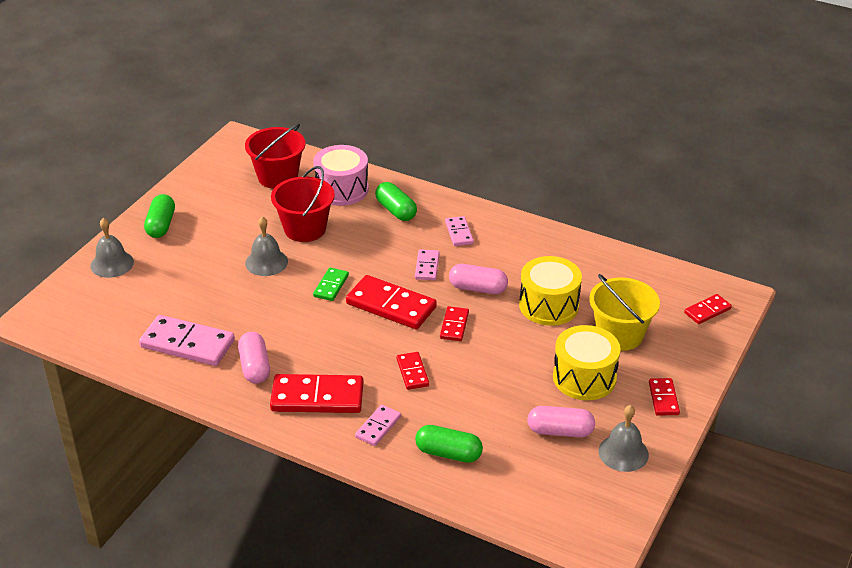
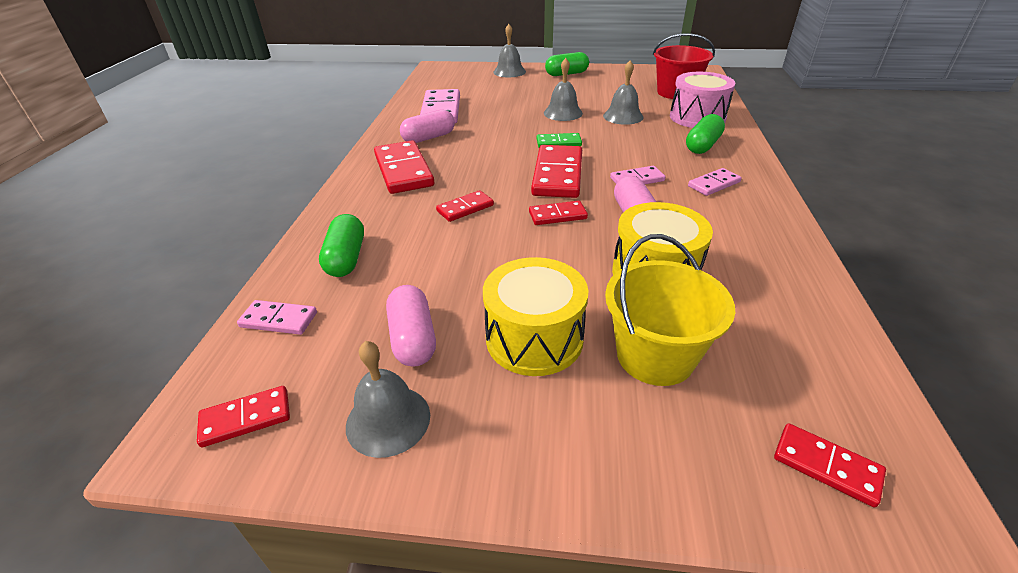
camera: 70 degrees right, 0 degrees up
(305, 229) = (623, 116): red bucket -> grey bell
(378, 427) = (374, 208): pink domino -> pink domino (279, 320)
(663, 398) = (539, 447): red domino -> red domino (246, 418)

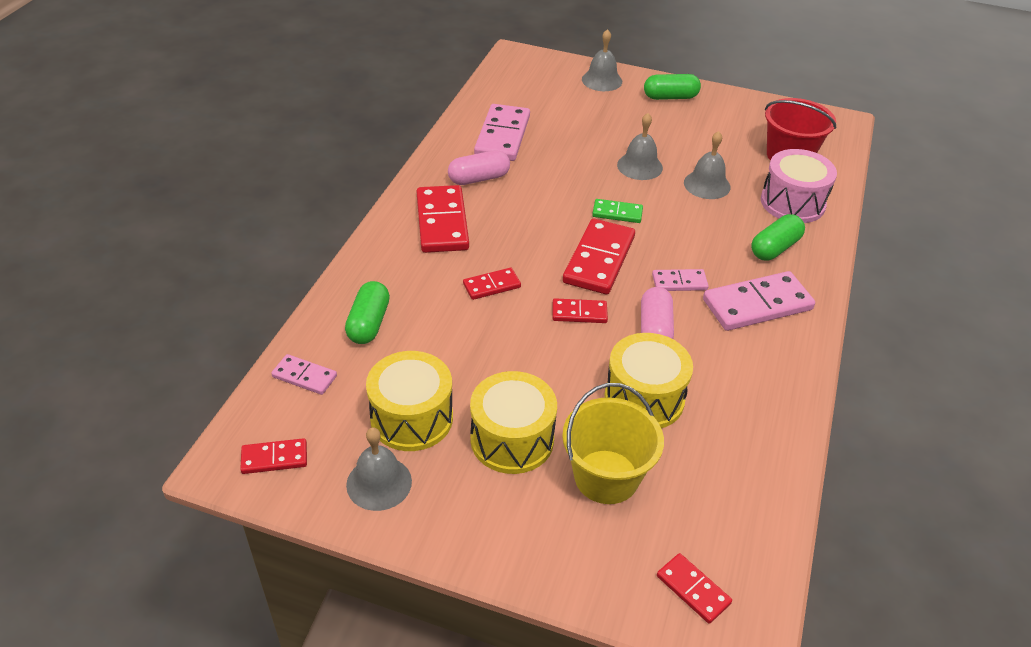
camera: 10 degrees right, 5 degrees up
(413, 338) = (411, 418): pink capsule -> yellow drum
(714, 184) = (757, 305): pink domino -> pink domino, size x1.88

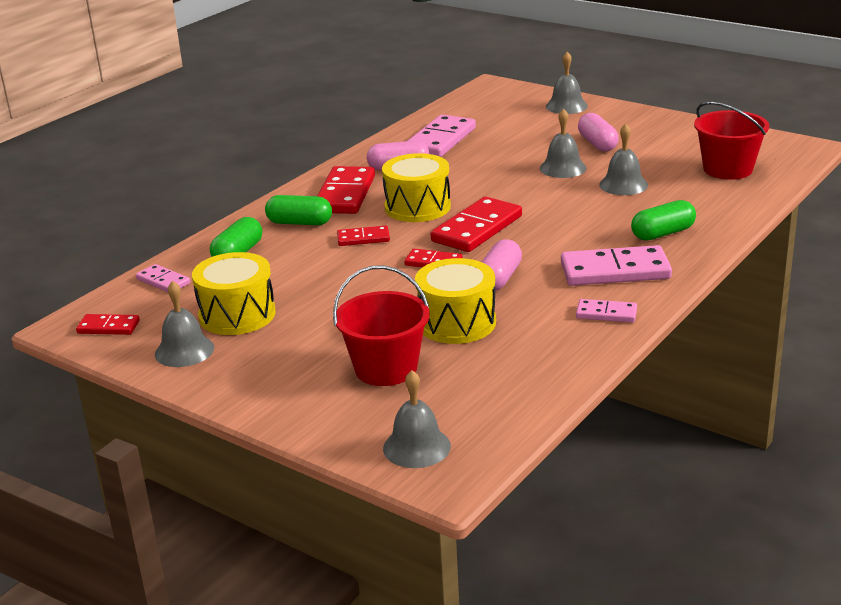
camera: 20 degrees right, 15 degrees down
(512, 439) = (316, 336): yellow drum -> yellow drum (417, 207)
(606, 477) = (386, 368): yellow bucket -> red bucket
(617, 213) = (517, 199): green domino -> none
(656, 130) = (597, 144): none -> pink capsule
(670, 97) = (630, 121): green capsule -> green capsule (299, 223)
(679, 282) = (546, 250): pink domino -> pink domino (606, 313)
(693, 590) = (416, 447): red domino -> grey bell
(792, 203) = (706, 203): pink drum -> none

